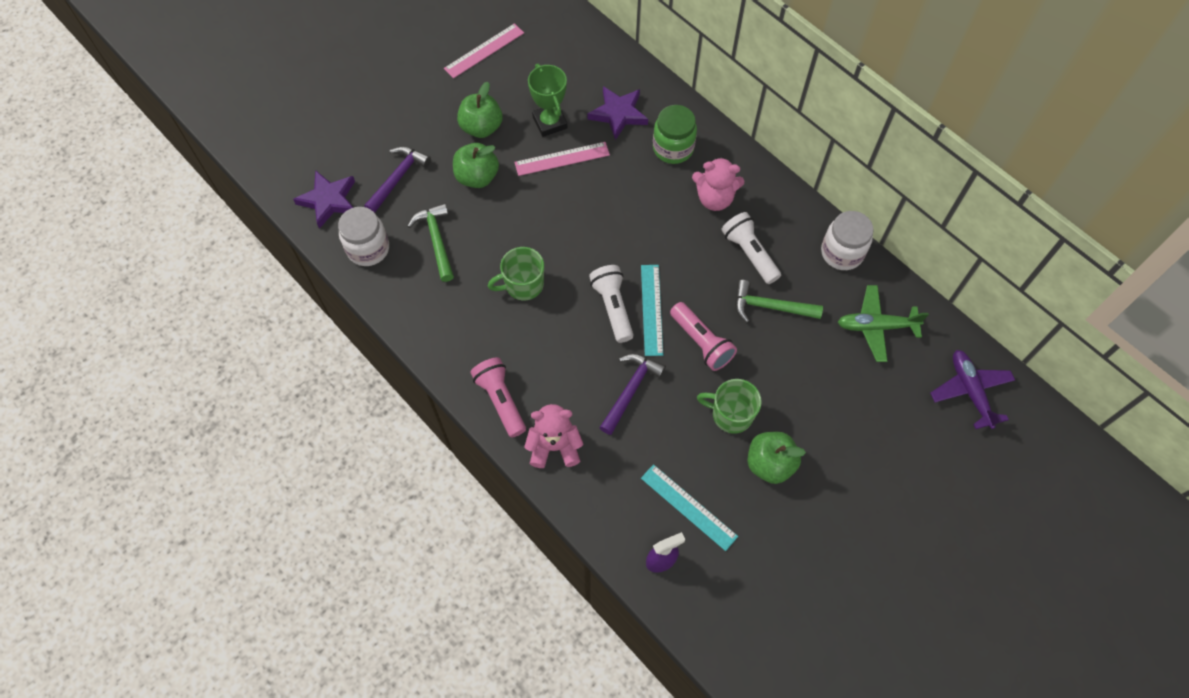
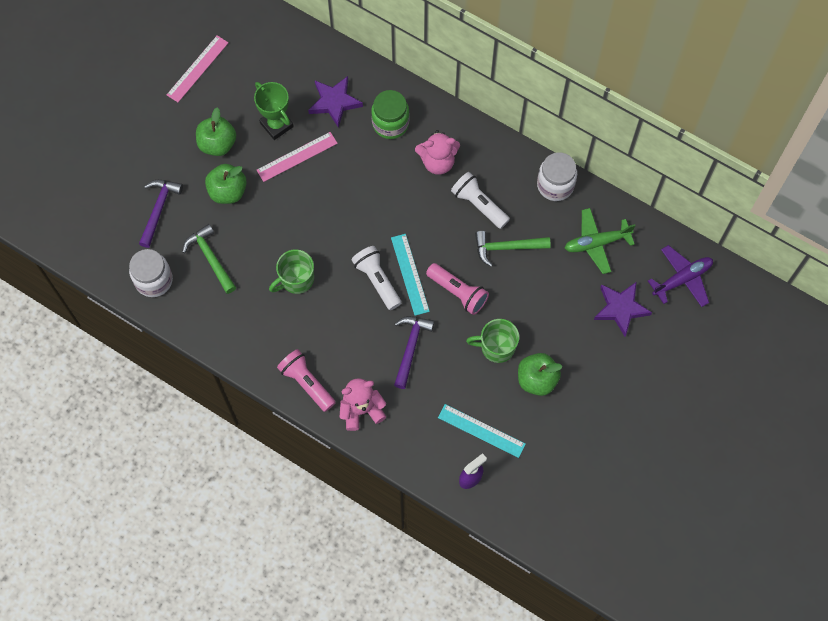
camera: 15 degrees left, 5 degrees up
(329, 200) = (104, 245): purple star -> purple star (621, 308)
(970, 391) = (682, 279): purple plane -> purple plane turned 90 degrees clockwise

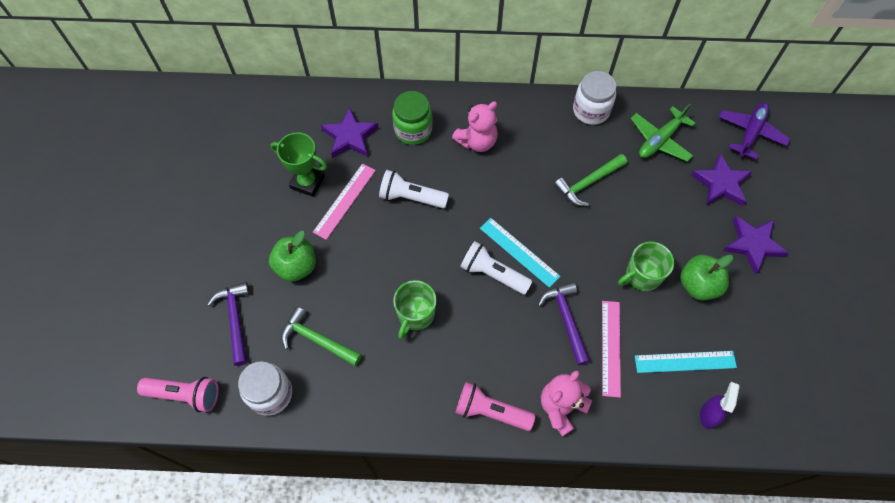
camera: 30 degrees left, 5 degrees down
(197, 68) = (199, 169): pink ruler -> pink ruler (611, 348)
(217, 144) = (260, 227): green apple -> none
(458, 292) = (573, 245): pink flashlight -> pink flashlight (185, 395)
(479, 204) = (538, 159): white flashlight -> white flashlight (411, 197)
(608, 373) = (753, 245): none -> purple star

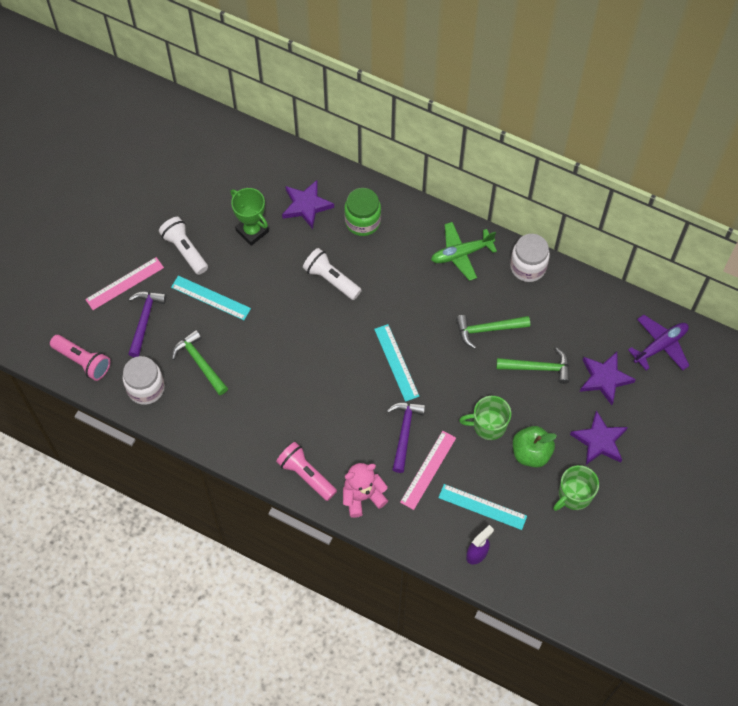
camera: 25 degrees right, 0 degrees up
(296, 266) = (211, 298): green apple -> turquoise ruler
(344, 201) = (275, 259): pink ruler -> pink ruler (125, 283)
(415, 314) = (286, 376): green mug -> green mug (574, 495)
(477, 141) = (412, 254): pink teddy bear -> none
(493, 274) = (365, 371): white flashlight -> white flashlight (185, 250)
(655, 199) = (538, 368): none -> green hammer
(660, 140) = (574, 318): green plane -> green plane (461, 253)

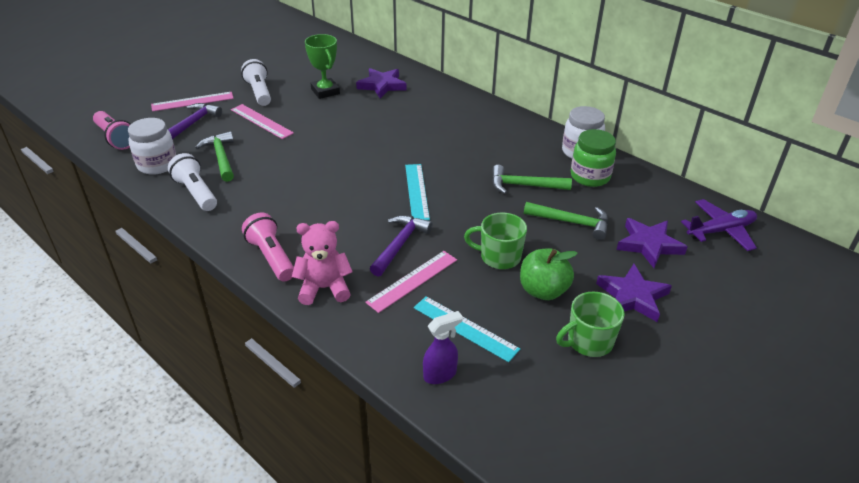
camera: 15 degrees right, 25 degrees down
(211, 298) = (261, 121): turquoise ruler -> pink ruler
(331, 279) = (380, 128): white flashlight -> white flashlight (196, 193)
(362, 221) = (428, 101): green jar -> green jar (590, 176)
(461, 253) = (515, 133): green plane -> none

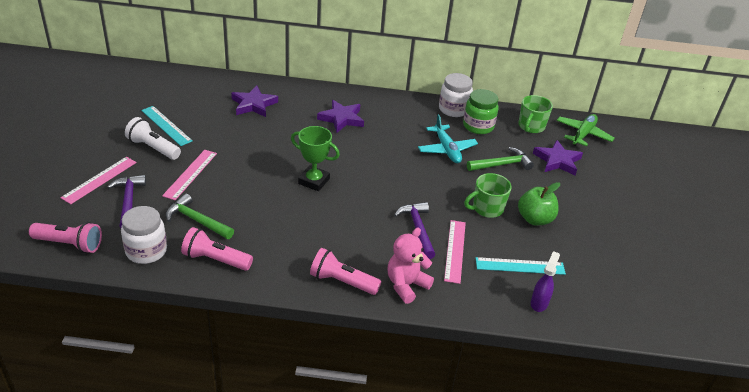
camera: 40 degrees left, 0 degrees up
(196, 193) = (215, 259): white flashlight -> pink flashlight
(261, 121) = (190, 174): pink ruler -> pink ruler turned 75 degrees counterclockwise
(325, 91) = (212, 126): green trophy -> green trophy (314, 181)
(416, 191) = (383, 184): turquoise ruler -> turquoise ruler (166, 125)
(524, 185) = (446, 149): green hammer -> turquoise plane
(589, 342) = (590, 239): green mug -> green mug (531, 126)
(632, 296) = (583, 199): purple star -> purple star (341, 119)
(720, 231) = (583, 134): purple plane -> green plane

